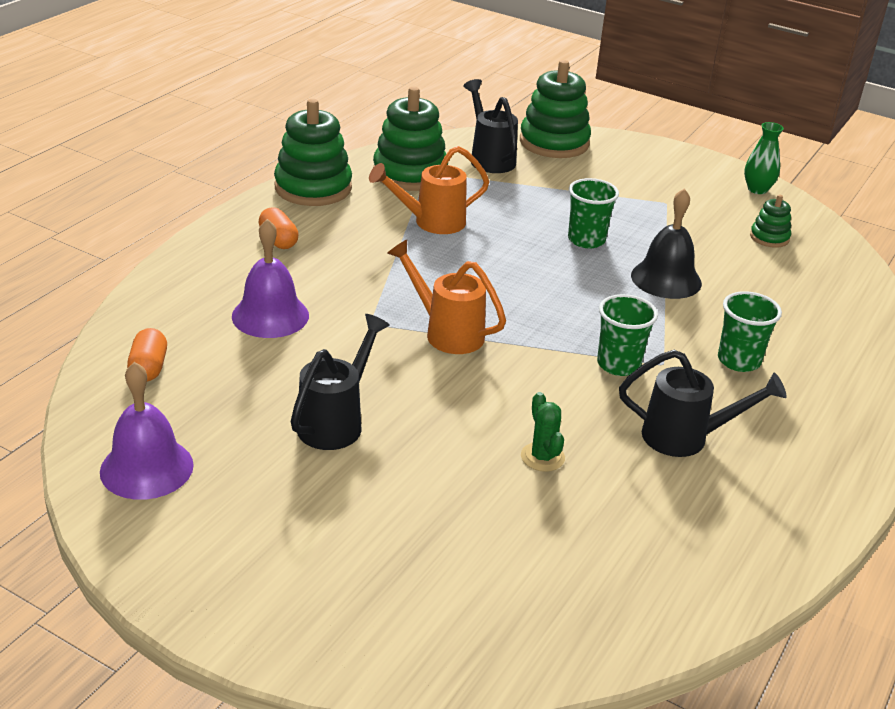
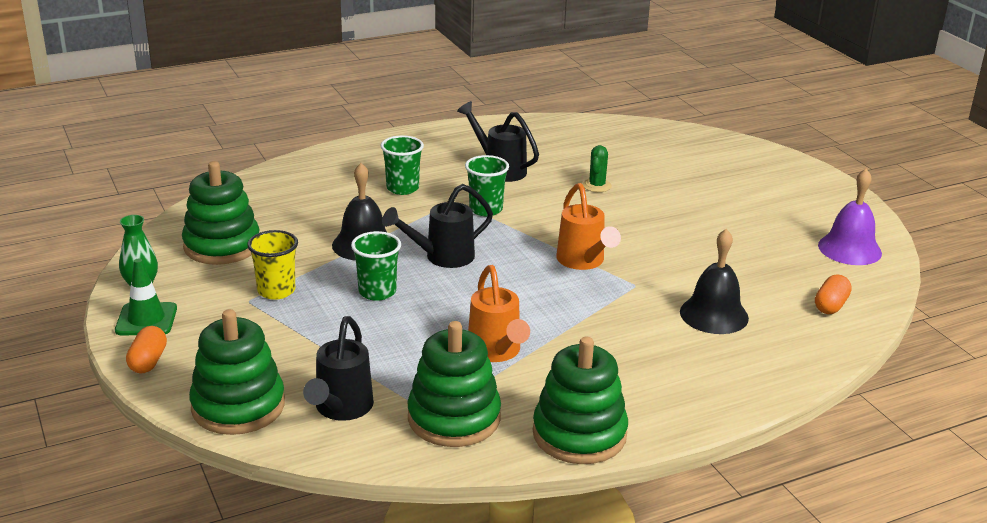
camera: 145 degrees left, 5 degrees down
(270, 315) = (714, 314): purple bell -> black bell
(278, 240) = (662, 381): orange capsule -> orange capsule (148, 361)
(336, 421) = (710, 236): black watering can -> black watering can (441, 257)
(431, 222) = (496, 352): orange watering can -> orange watering can turned 60 degrees clockwise
(660, 216) = (276, 291): none -> yellow cup
(704, 170) = (146, 319): none -> green traffic cone
(769, 237) = (222, 246): green stacking toy -> green stacking toy, size x2.01

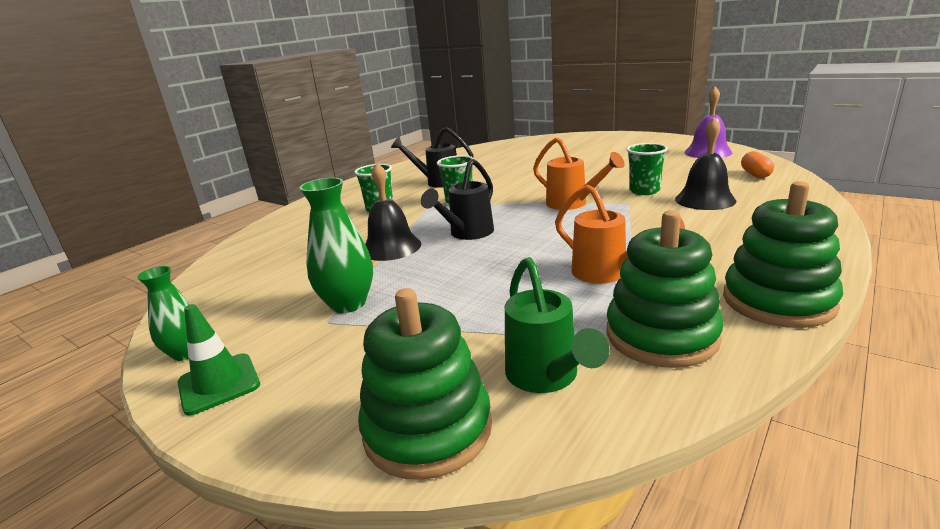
camera: 25 degrees left, 5 degrees down
(148, 361) = (257, 429): orange capsule -> none
(222, 246) = (254, 290): green stacking toy -> none
(276, 291) = (348, 304): yellow cup -> green vase
(341, 409) = (547, 378): black watering can -> green watering can
(377, 292) = (445, 271): green cup -> green cup (644, 191)
(597, 186) = (515, 171): green cactus -> none

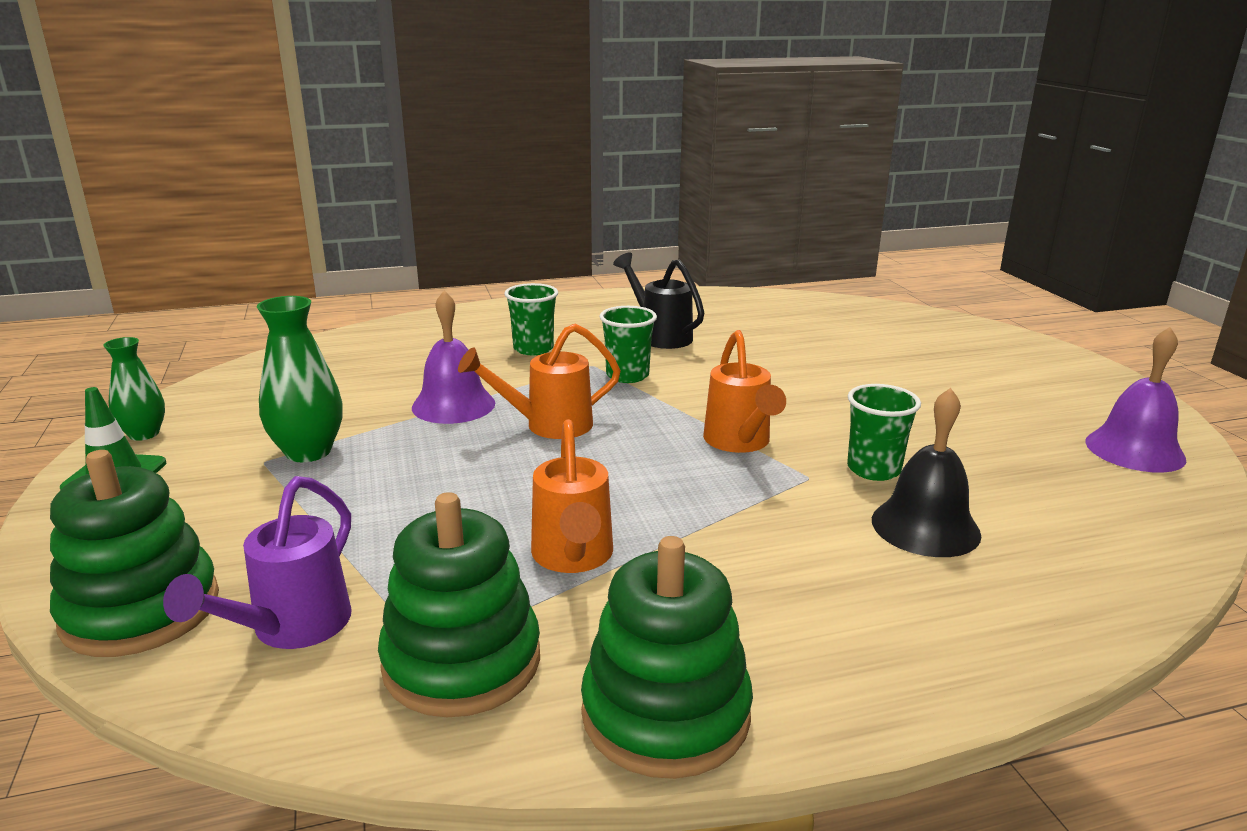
camera: 35 degrees right, 0 degrees up
(391, 247) = (453, 405): black bell -> purple bell
(467, 234) = (547, 426): black watering can -> orange watering can
(547, 378) = (290, 630): green watering can -> purple watering can
(755, 174) = (1115, 526): orange capsule -> none

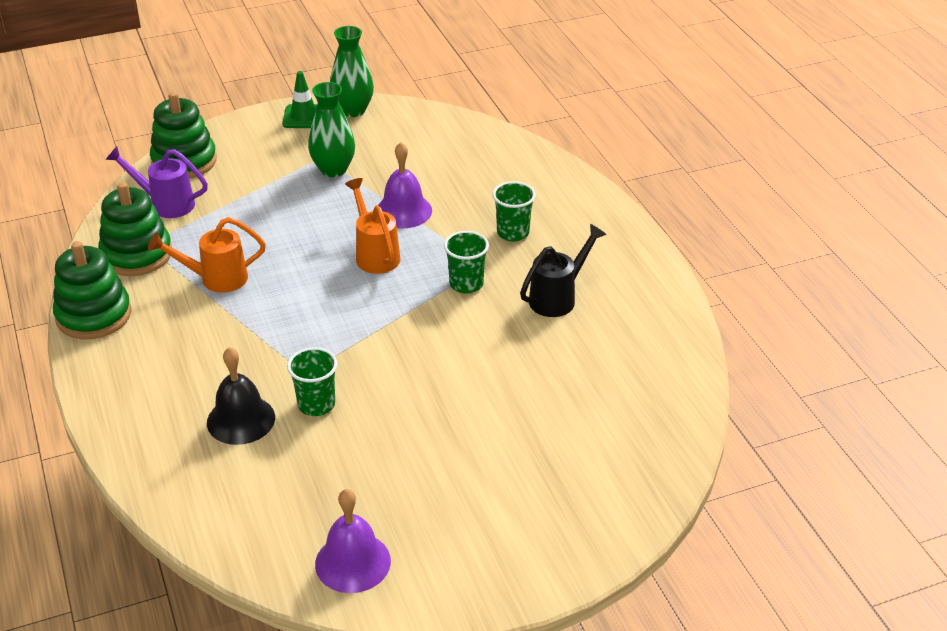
camera: 85 degrees right, 15 degrees up
(144, 434) = (353, 110): green vase -> green vase, size x1.53
(740, 443) = (353, 341): orange watering can -> none

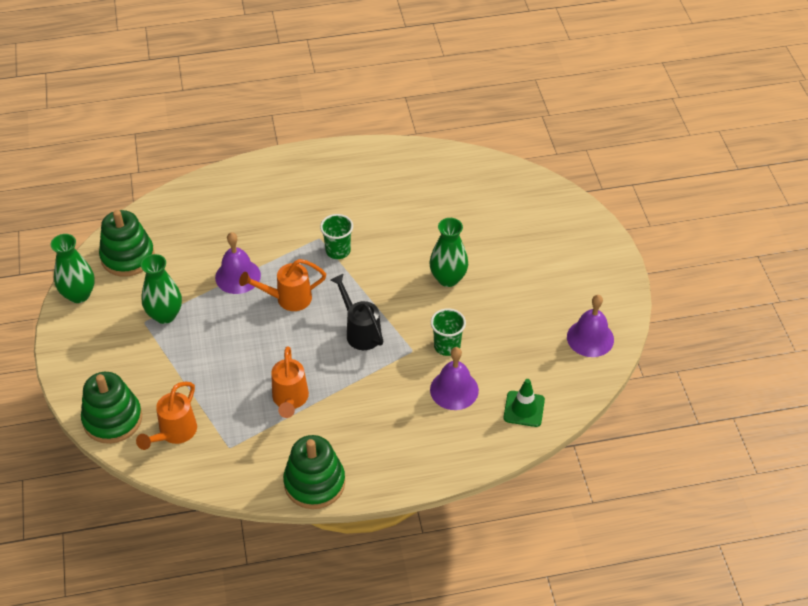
camera: 80 degrees left, 10 degrees up
(136, 254) = (241, 454): green stacking toy -> green stacking toy (127, 256)
(165, 204) = (174, 434): purple watering can -> orange watering can
(241, 420) = (454, 390): black bell -> purple bell
(304, 117) = (75, 329): green traffic cone -> green traffic cone (524, 409)
(440, 392) = (448, 278): none -> green vase
(513, 233) = (286, 217): green cup -> none
(558, 297) = (366, 205): black watering can -> black watering can (360, 331)

